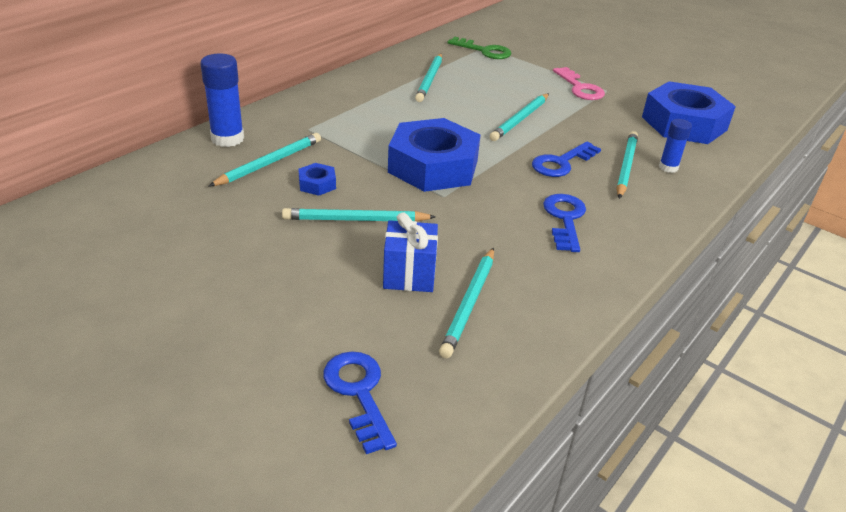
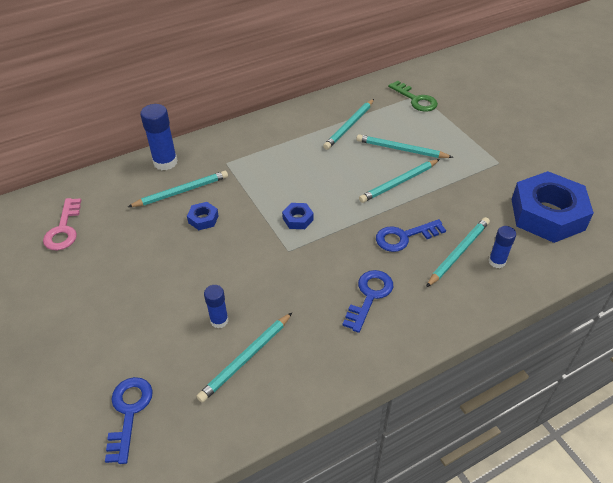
camera: 25 degrees right, 10 degrees up
(356, 220) = (211, 259): turquoise pencil -> turquoise pencil (401, 149)
(409, 275) = (219, 320): blue gift -> blue glue stick
(433, 166) = (298, 219): blue nut -> blue nut, size x0.41
(580, 88) = (475, 155): pink key -> pink key (64, 229)

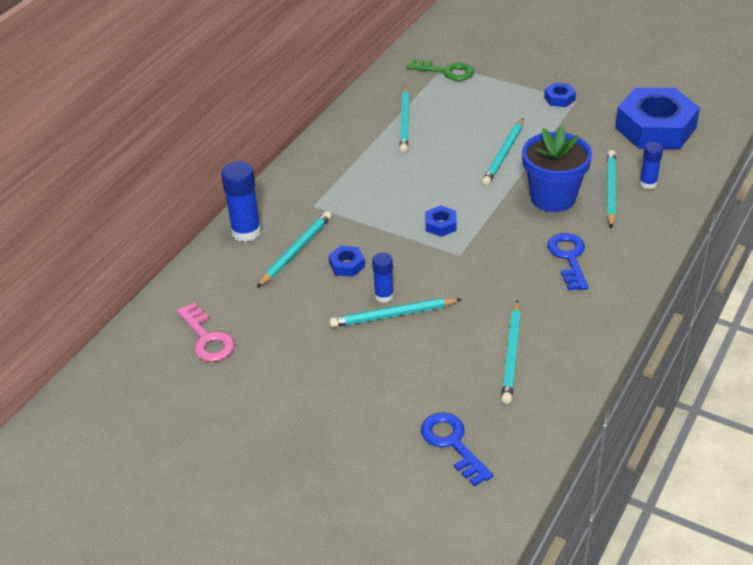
camera: 30 degrees left, 5 degrees down
(219, 320) = (456, 338): blue glue stick -> blue glue stick (384, 296)
(401, 149) = (477, 124): turquoise pencil -> turquoise pencil (393, 315)
(404, 237) = (553, 198): blue key -> blue flower pot
(485, 155) = (559, 99): none -> blue nut

